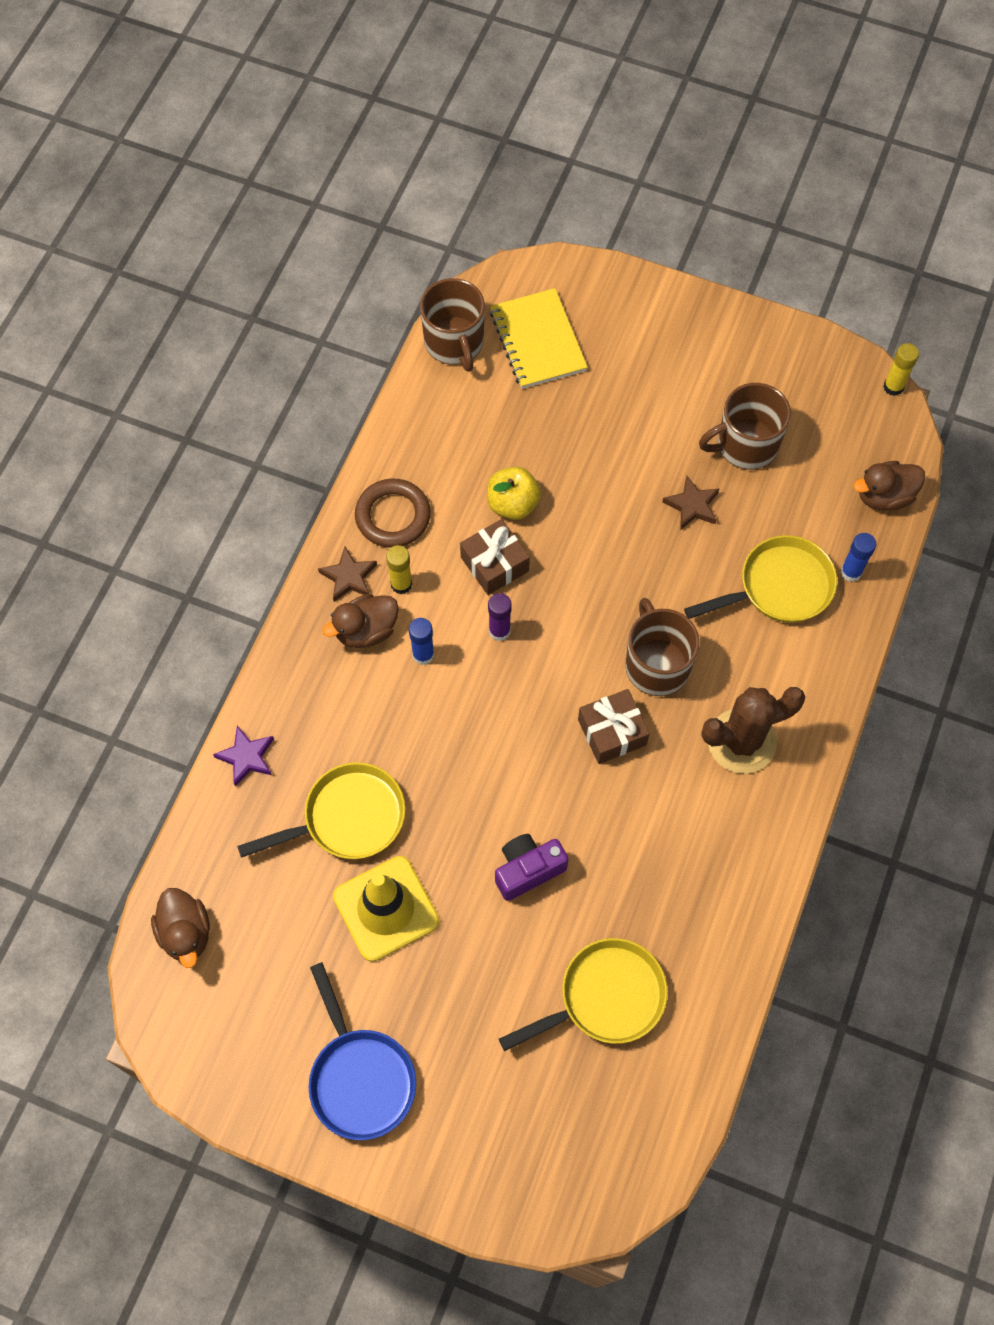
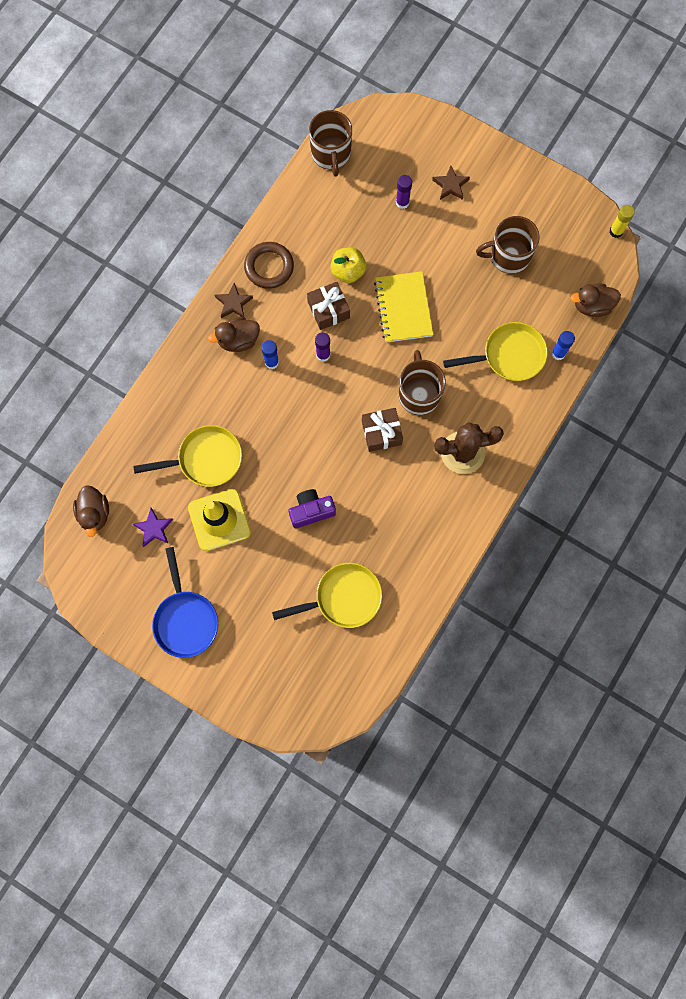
camera: 10 degrees right, 10 degrees up
(246, 757) = (149, 410): purple star -> purple star (154, 528)
(401, 584) = (266, 313): yellow glue stick -> none
(537, 341) = (386, 161): yellow notebook -> yellow notebook (403, 308)
(573, 394) = (402, 202): none -> purple glue stick
(692, 505) = (464, 291): brown star -> brown star (450, 185)

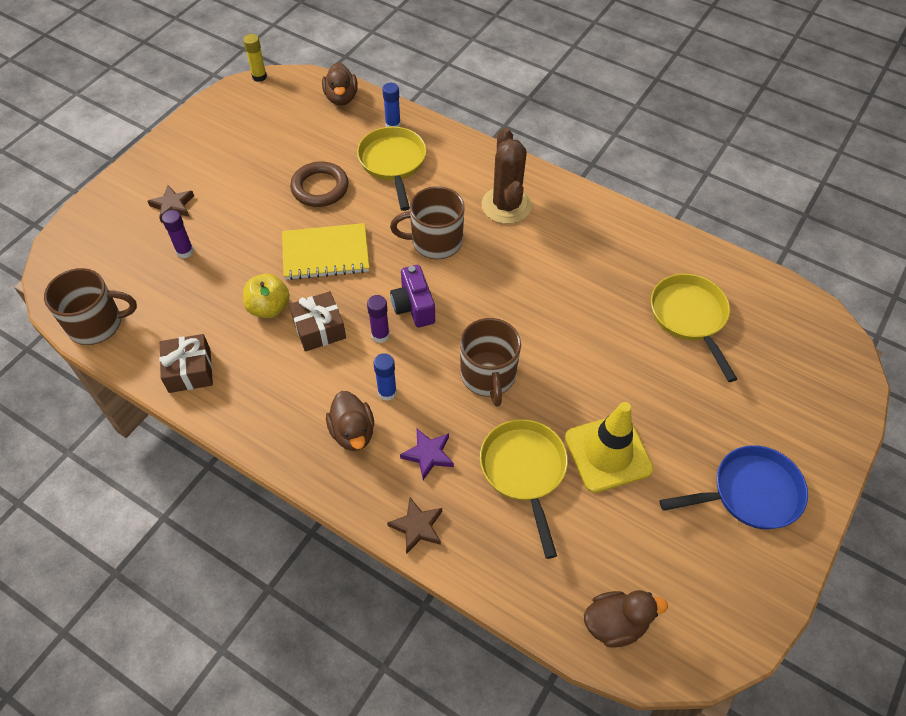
camera: 90 degrees left, 20 degrees down
(154, 528) = (629, 537): purple star -> purple star (428, 455)
(234, 303) = (296, 438): brown star -> brown star (417, 527)
(269, 267) = (248, 395): brown ring -> brown ring (320, 188)
(311, 511) = (586, 349): purple camera -> purple camera (414, 307)
(381, 433) = (483, 277): brown gift -> brown gift (190, 370)
(508, 256) = (273, 159): brown mug -> brown mug (488, 376)

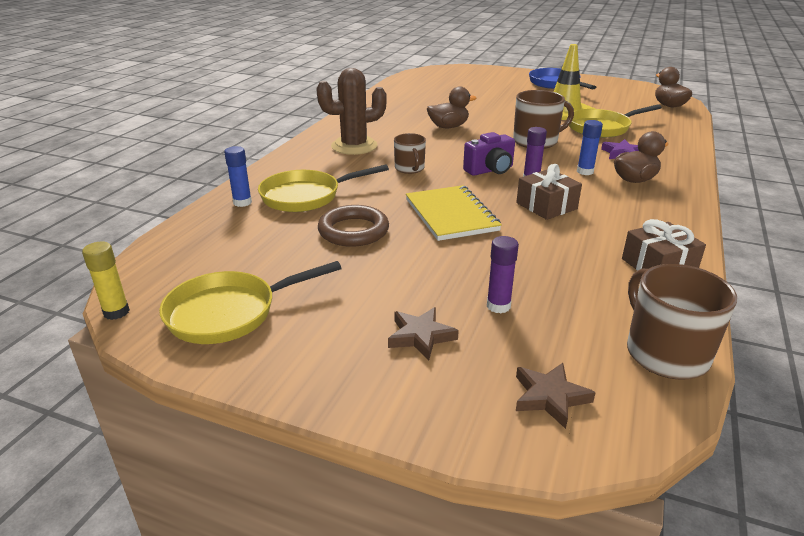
camera: 100 degrees left, 25 degrees down
(269, 308) = (542, 234): yellow apple -> none
(341, 98) = (185, 238): brown duck -> brown duck (448, 127)
(417, 527) = (680, 152): brown star -> brown star (550, 397)
(435, 241) = (409, 168): brown mug -> brown mug, size x0.62
(690, 318) = (441, 95): yellow pan -> yellow pan (229, 312)

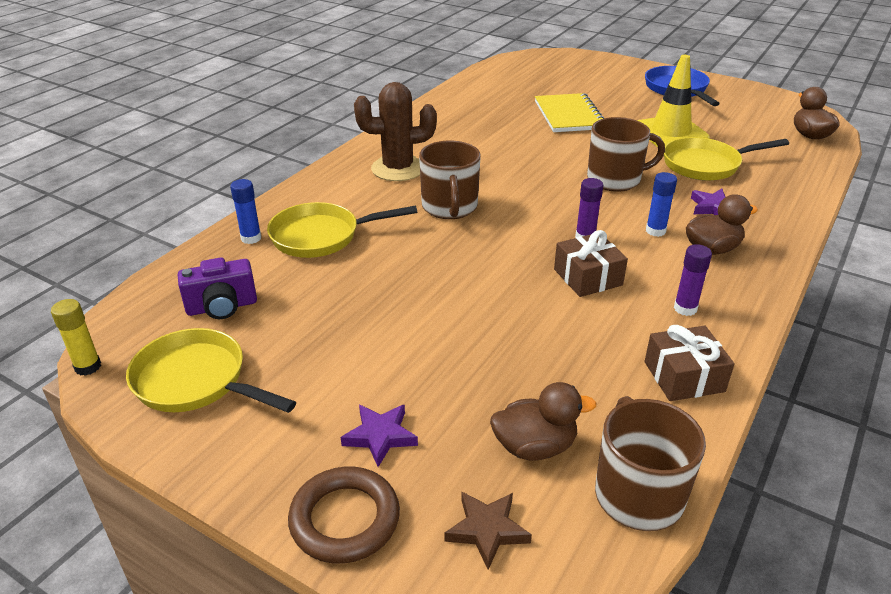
camera: 10 degrees right, 5 degrees up
(229, 312) = (196, 381): yellow pan -> yellow pan turned 45 degrees clockwise
(353, 231) = (357, 290): brown ring -> brown ring (345, 519)
(409, 168) = (449, 207): brown mug -> brown mug, size x1.62
(420, 336) = (380, 436): brown star -> purple star
(448, 127) = (517, 148): brown duck -> brown duck (535, 447)
(451, 215) = (472, 279): yellow notebook -> yellow notebook (569, 115)
(490, 170) = (542, 218): purple camera -> purple camera (222, 307)
(498, 306) = (477, 408): purple glue stick -> purple glue stick (685, 308)

